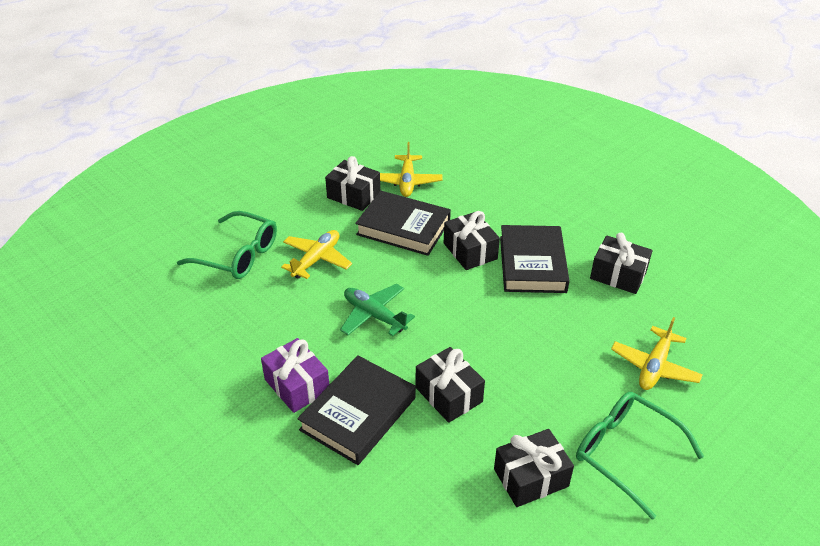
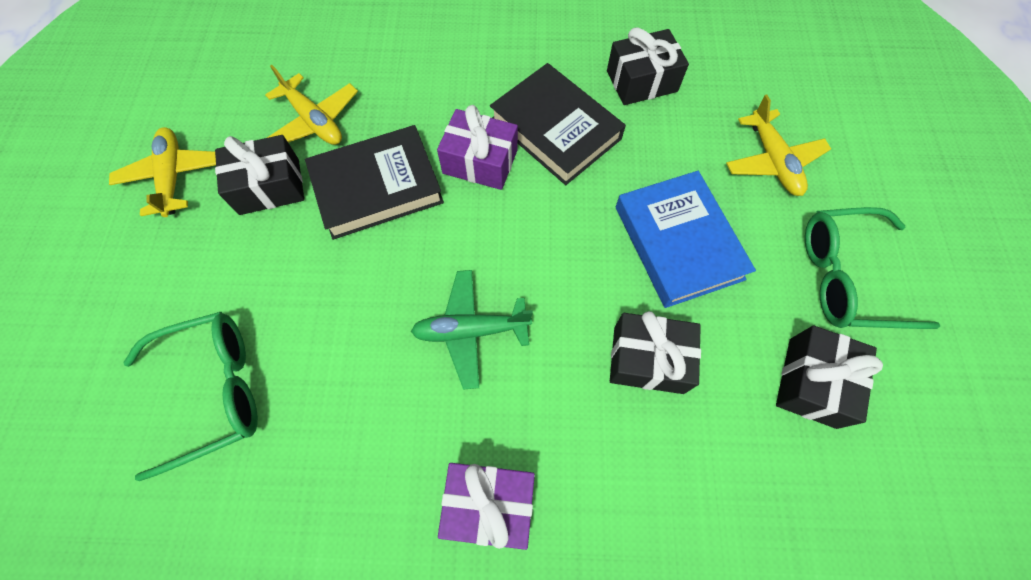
camera: 45 degrees left, 25 degrees up
(316, 259) = (322, 312): yellow plane -> yellow plane (173, 177)
(358, 414) = (591, 473): black book -> none
(470, 251) = (480, 162): black gift -> purple gift
(536, 360) = (678, 242): none -> blue book

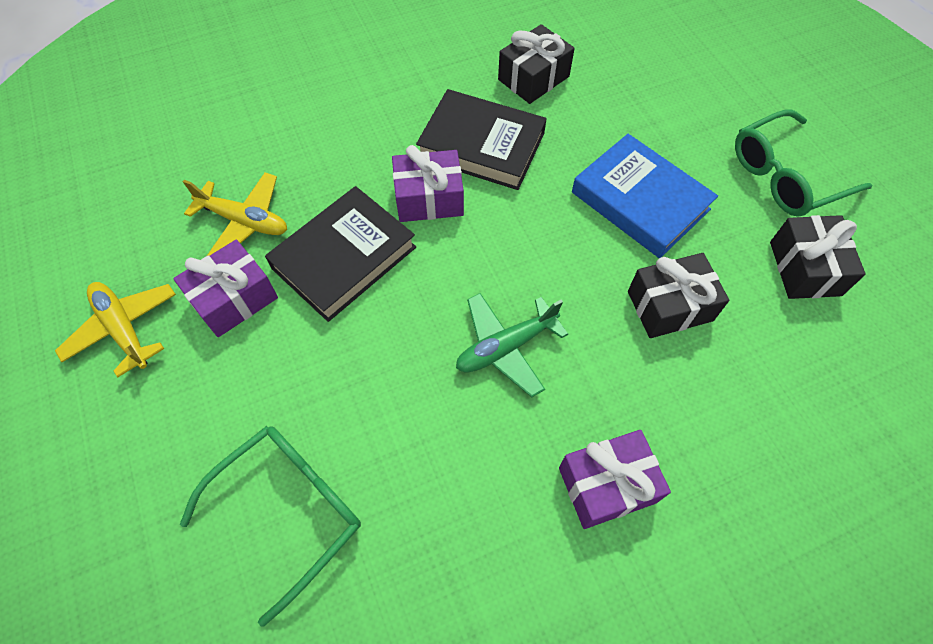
camera: 25 degrees left, 5 degrees down
(269, 186) = (234, 299): black gift -> purple gift
(772, 161) = (678, 106): yellow plane -> none

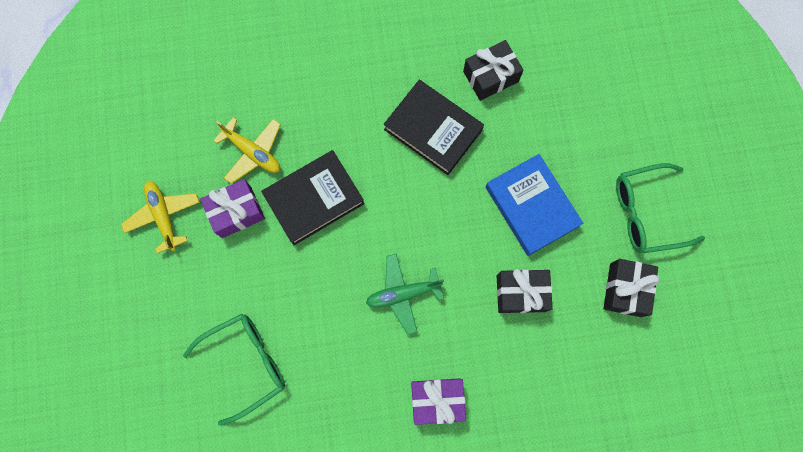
camera: 15 degrees right, 15 degrees up
(429, 198) = (383, 166): purple gift -> none

